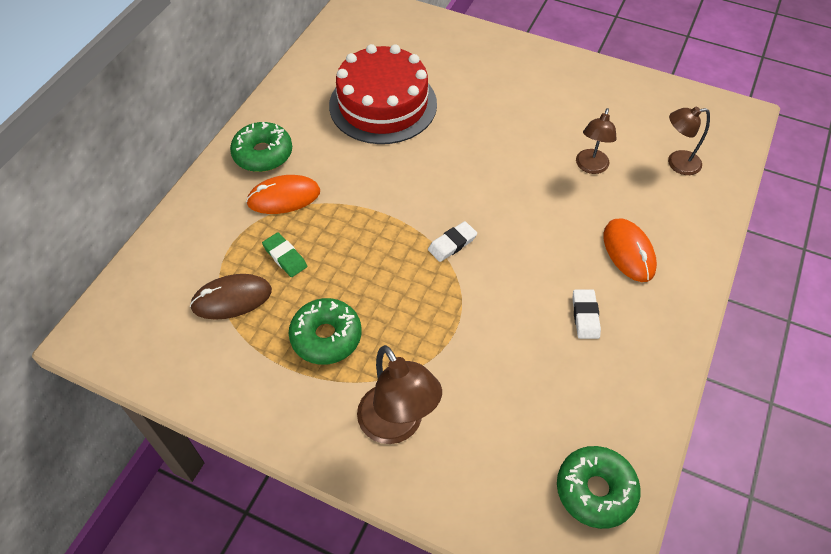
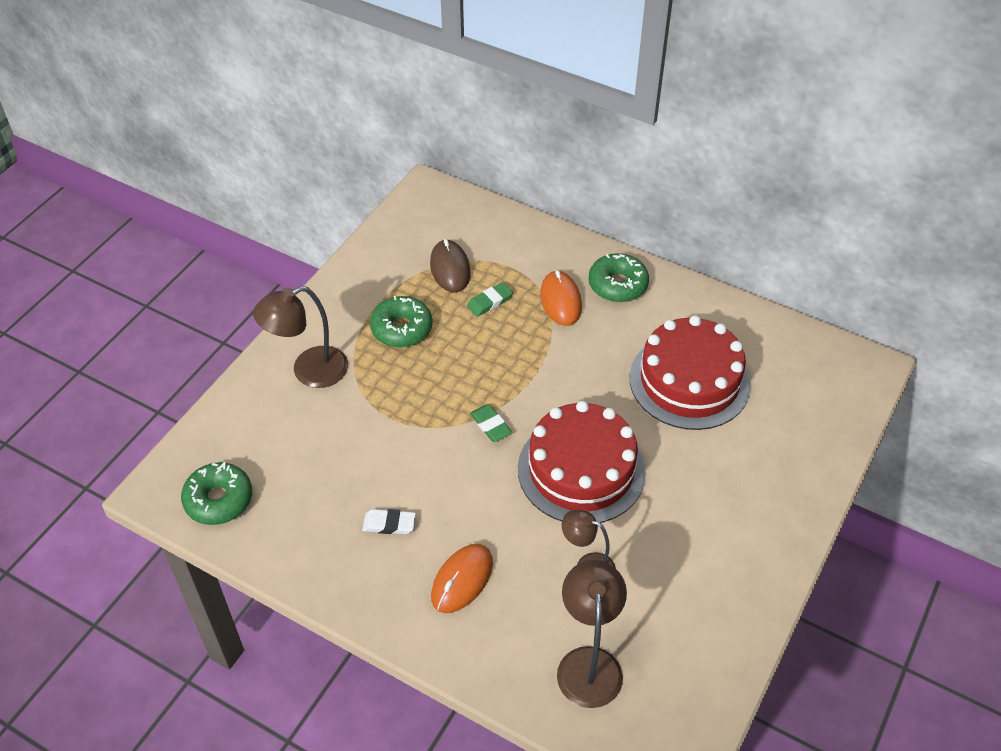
camera: 95 degrees right, 5 degrees down
(452, 244) = (490, 425): white eraser -> green eraser
(492, 174) = (581, 470): none -> red cake
(628, 252) = (462, 580): orange mouse -> orange mouse turned 45 degrees counterclockwise
(677, 163) = (589, 663): brown lamp -> brown lamp, size x1.56

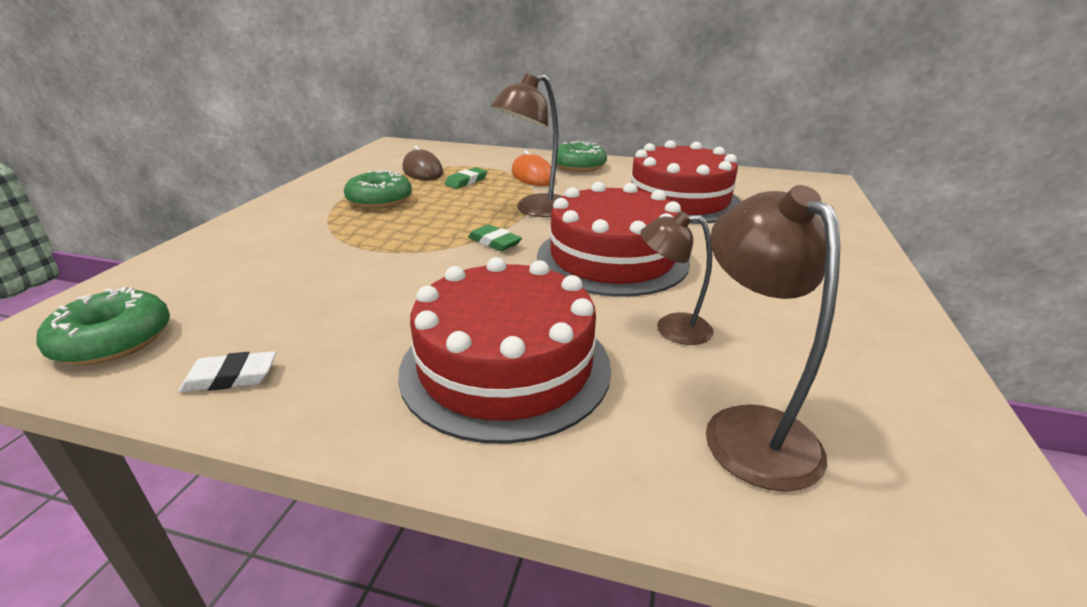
camera: 15 degrees left, 20 degrees down
(309, 371) = (273, 231): brown lamp -> brown lamp (535, 210)
(389, 524) = (383, 328): white eraser -> white eraser (231, 377)
(462, 580) = (505, 366): orange mouse -> red cake

